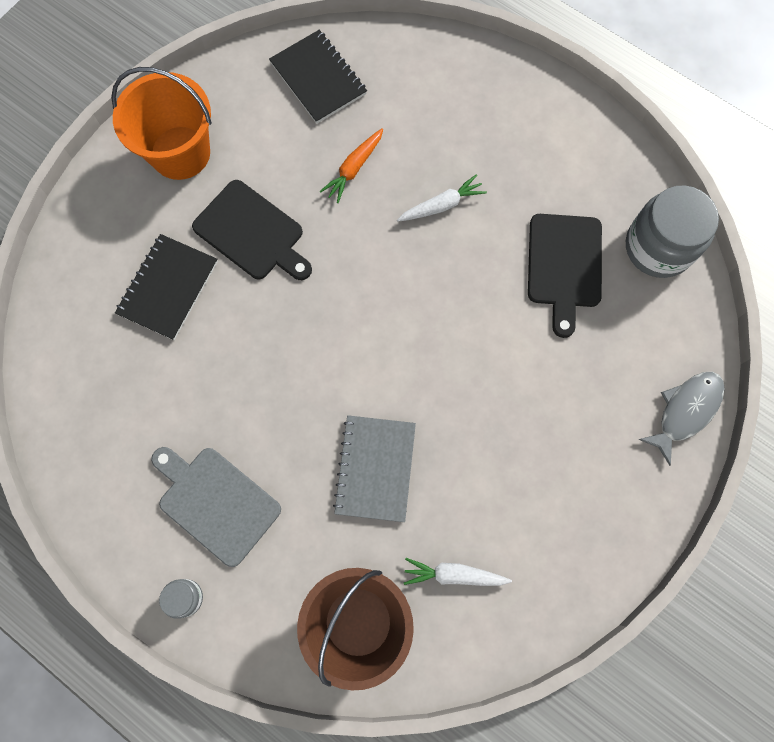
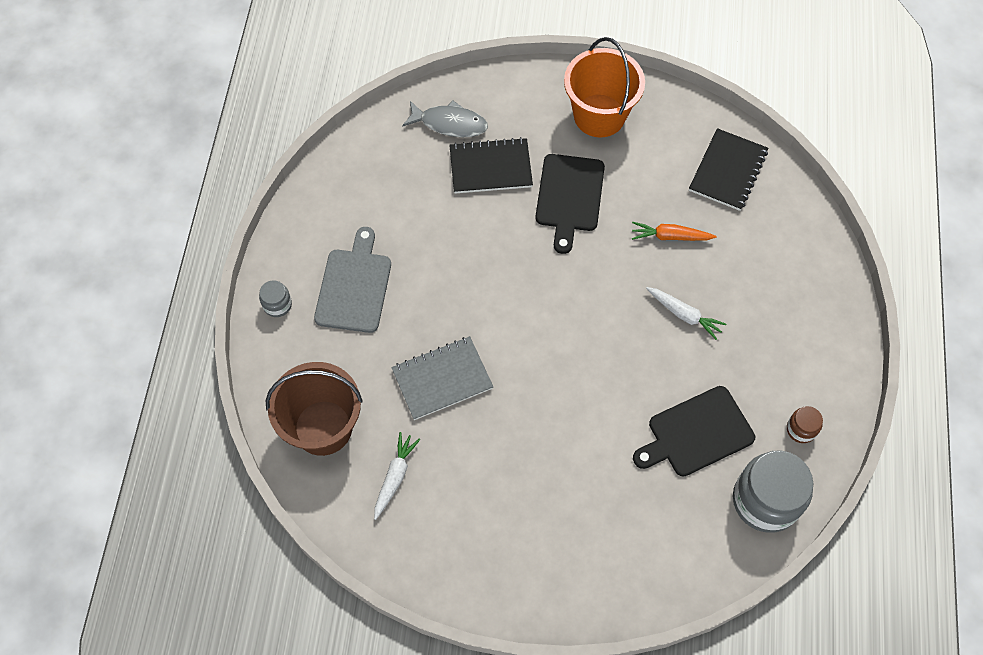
camera: 60 degrees right, 10 degrees down
(454, 575) = (395, 477): white carrot -> white carrot turned 45 degrees clockwise
(608, 177) = (801, 429): none -> brown jar
(685, 411) = (633, 591): grey fish -> grey fish (449, 123)

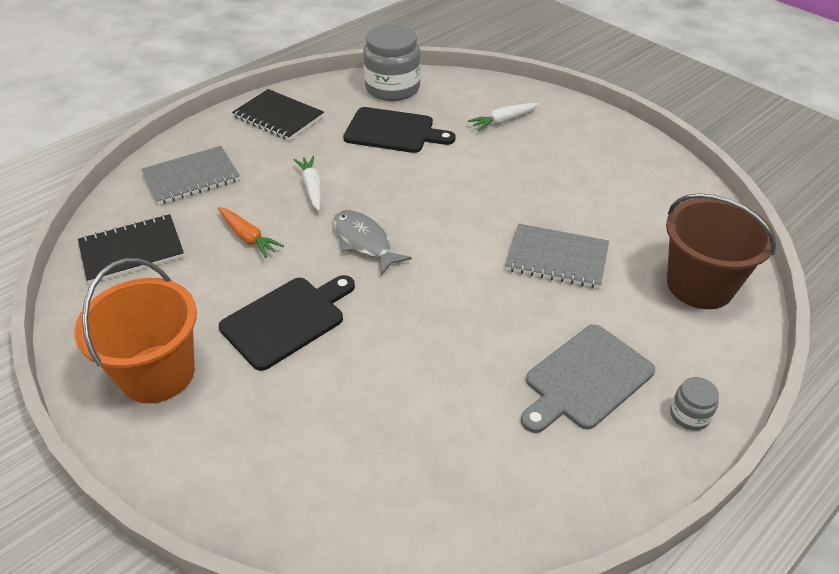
camera: 140 degrees left, 20 degrees down
(395, 477) = (653, 222): white carrot -> white carrot (503, 121)
(449, 123) = (315, 485): grey fish -> grey fish (364, 242)
(490, 167) = (327, 400): black notebook -> black notebook (278, 117)
(781, 256) = (191, 177): none -> grey notebook
(801, 429) = (325, 101): brown jar -> none

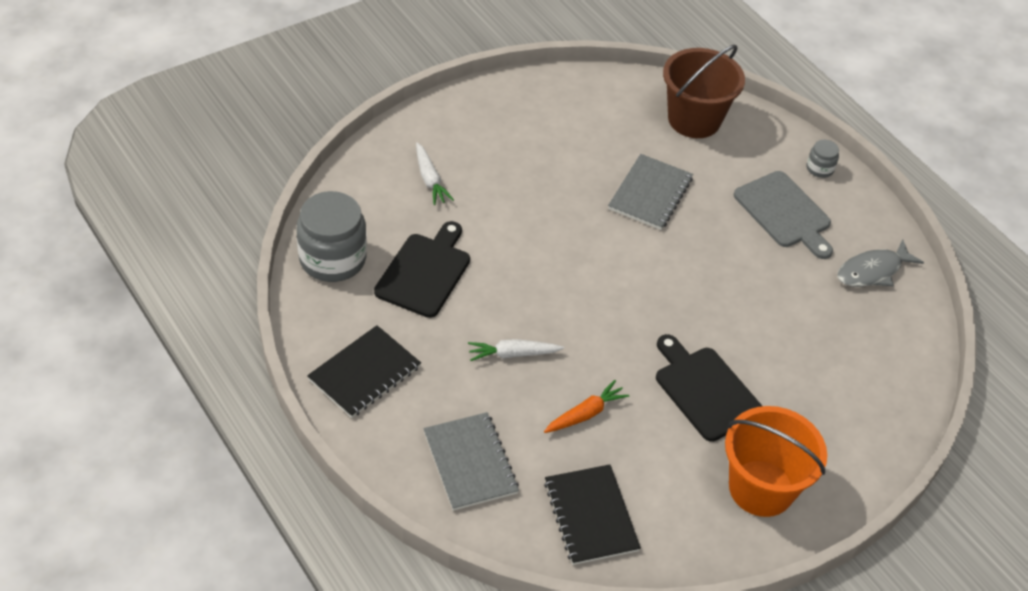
camera: 85 degrees left, 5 degrees up
(364, 242) = (608, 322): grey fish -> grey fish (872, 271)

